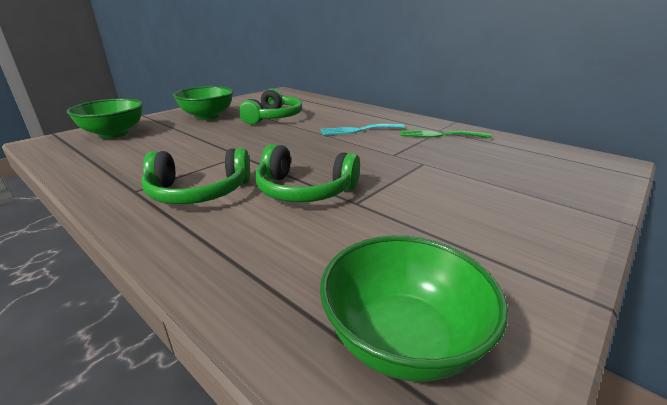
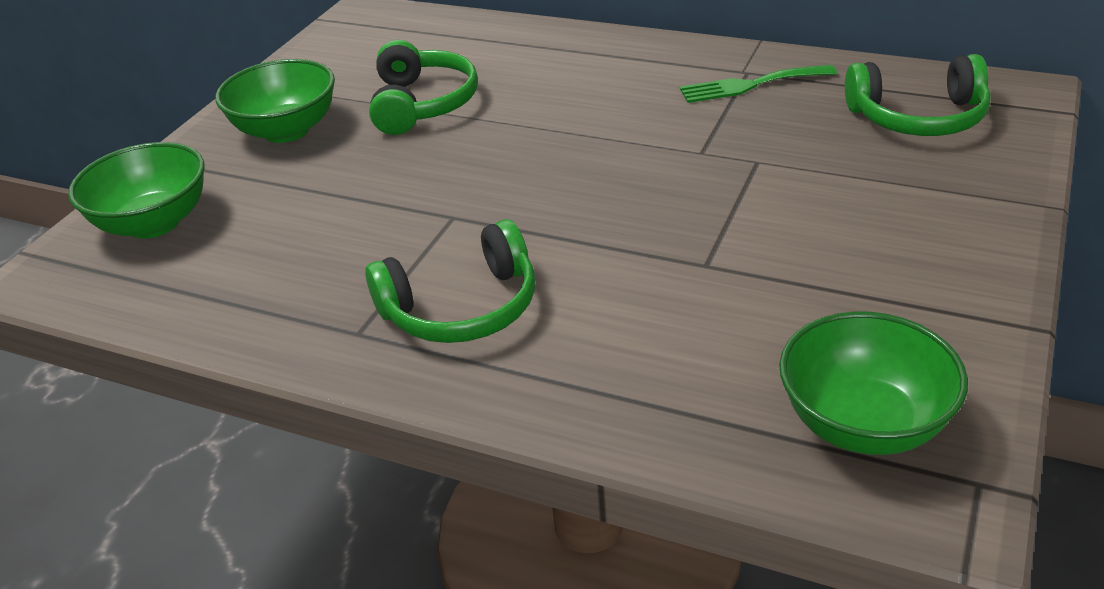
camera: 15 degrees left, 10 degrees up
(304, 190) = (617, 262): green headphones -> green headphones (918, 117)
(358, 130) = (607, 104): turquoise fork -> none

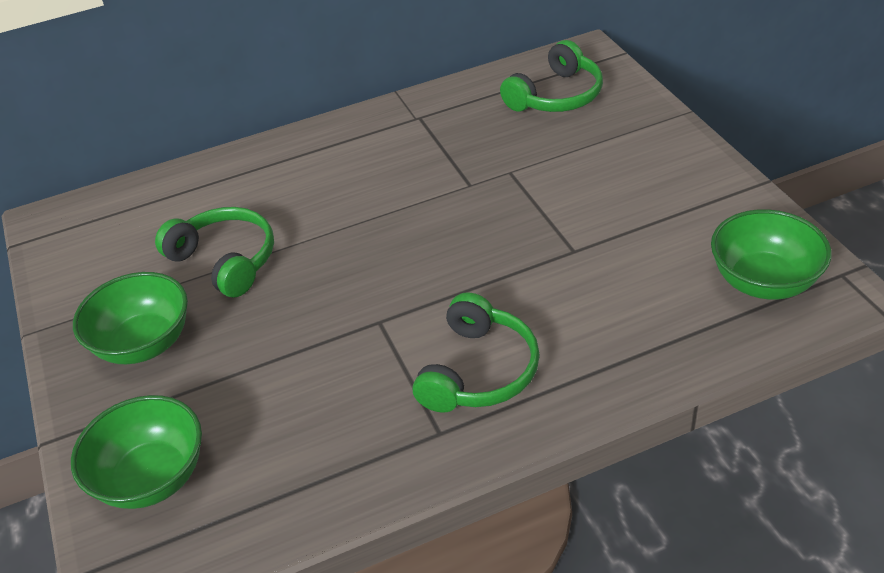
camera: 45 degrees left, 5 degrees up
(750, 85) = (434, 125): green fork -> none

